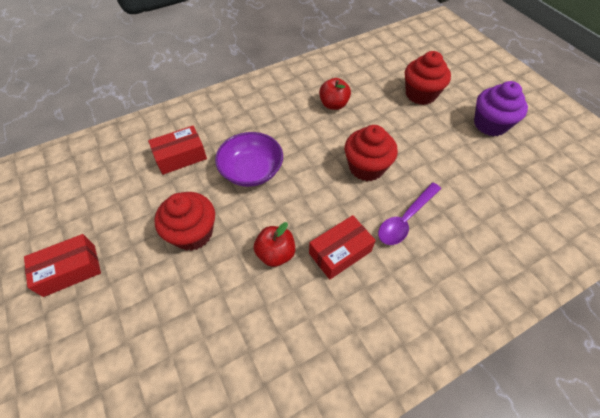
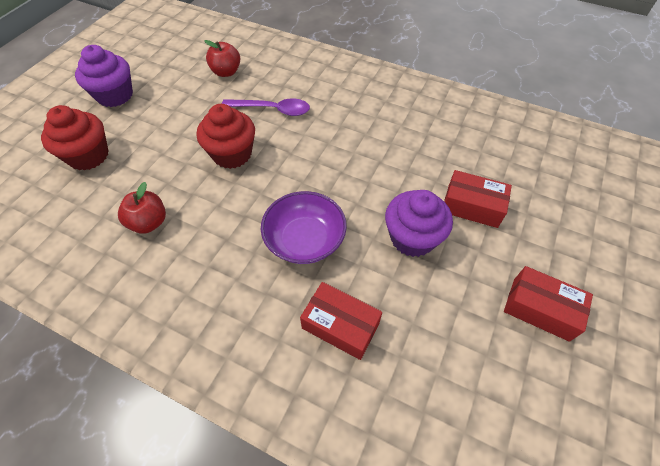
camera: 125 degrees left, 0 degrees up
(193, 233) = (412, 238): red cupcake -> purple cupcake
(275, 253) = (374, 168): red apple -> red apple (226, 72)
(340, 252) = (336, 132): red box -> red box (472, 206)

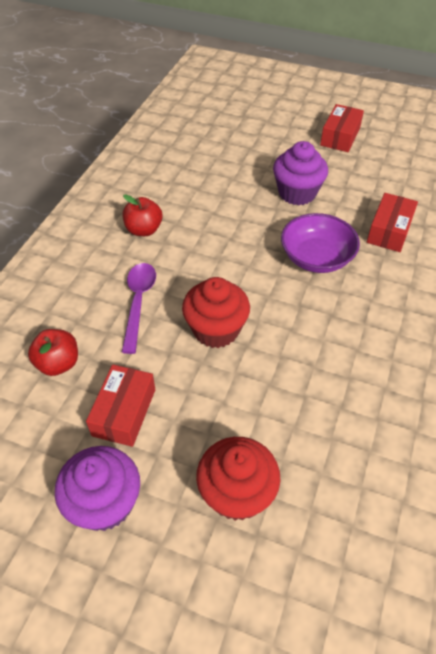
camera: 95 degrees left, 5 degrees down
(149, 222) = (328, 386): red apple -> red apple (144, 230)
(472, 206) = (257, 160): red box -> red box (124, 412)

